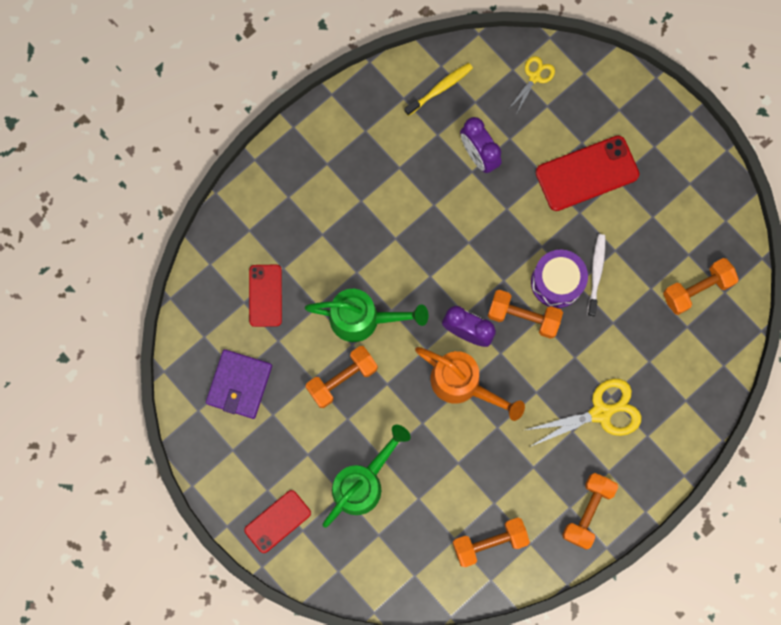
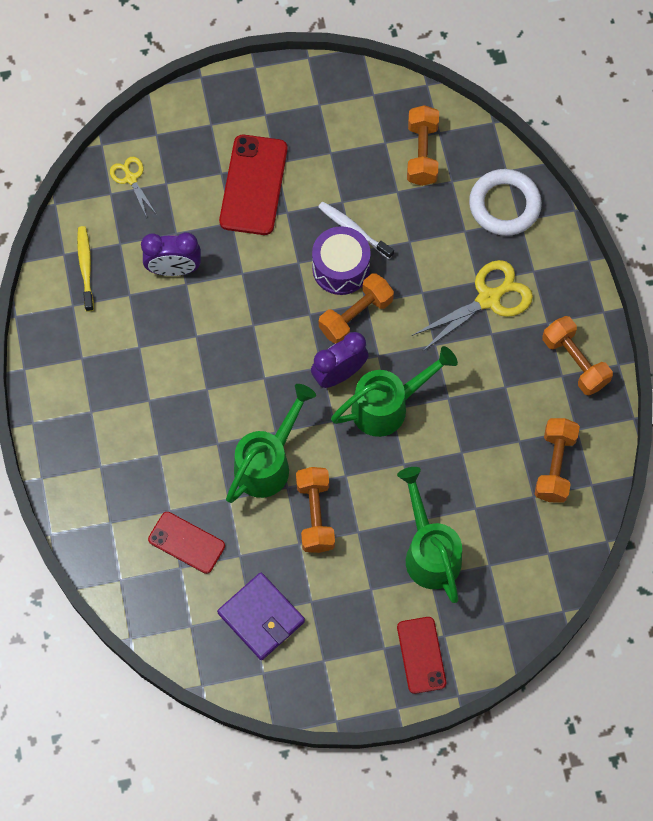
camera: 60 degrees left, 10 degrees down
(463, 385) = (388, 406): orange watering can -> green watering can
(600, 413) = (488, 299): yellow scissors -> yellow scissors turned 45 degrees clockwise
(691, 381) = (504, 205): none -> white ring

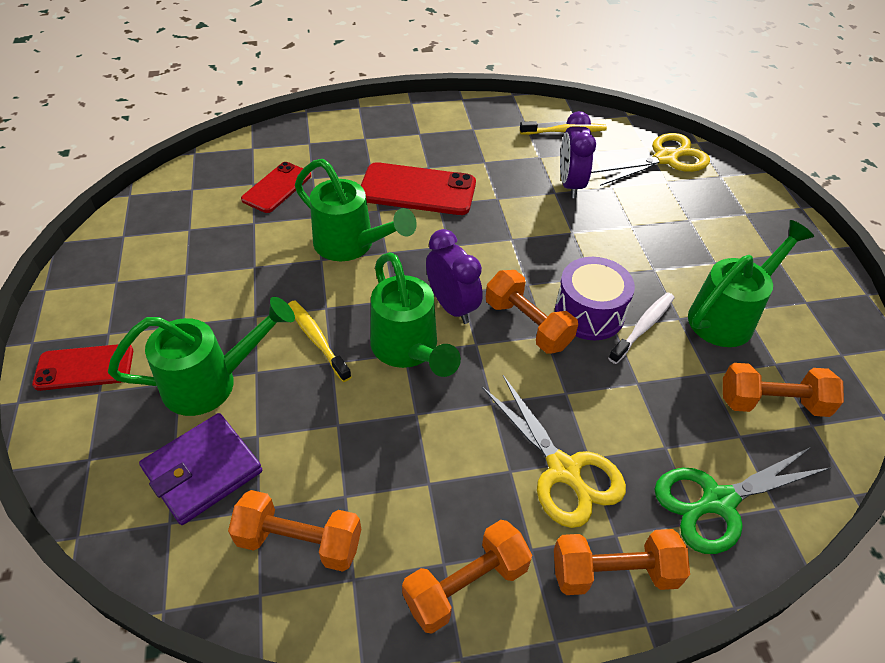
camera: 90 degrees right, 20 degrees down
(131, 178) = (665, 159): yellow scissors -> yellow scissors, size x1.78
(253, 185) = (681, 243): red phone -> red phone (417, 190)
(261, 617) = (182, 236): purple wallet -> purple wallet (203, 471)
(315, 515) = (284, 280): orange dumbbell -> orange dumbbell (614, 572)
(337, 164) = (729, 315): none -> green watering can
(381, 477) = (317, 340): none -> yellow toothbrush
(504, 205) = (718, 501): white ring -> green scissors

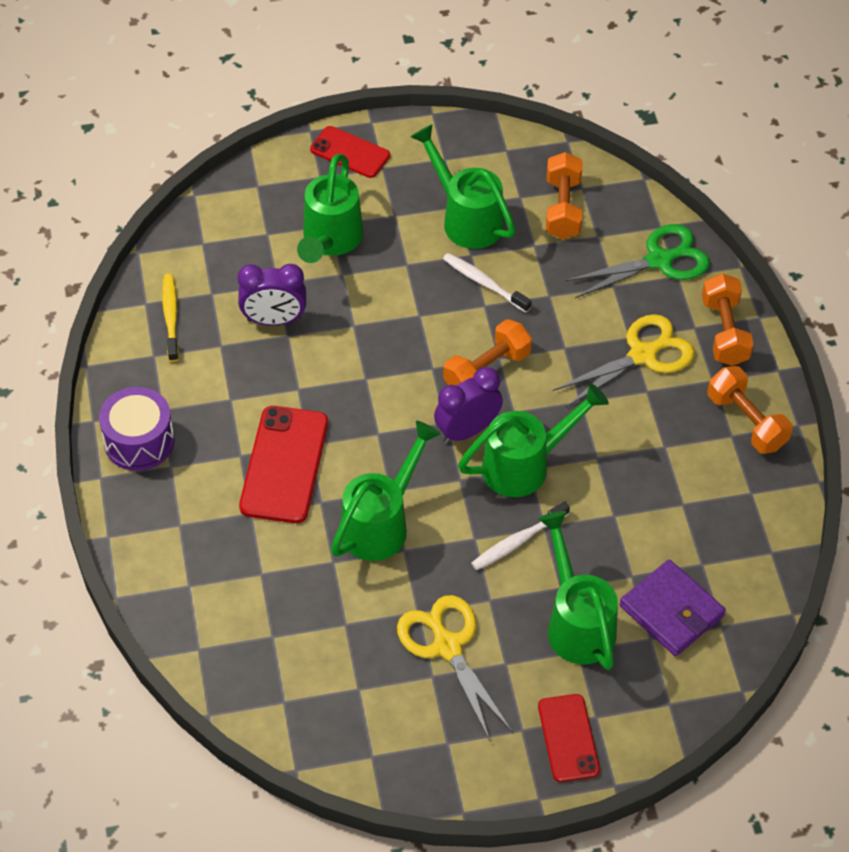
camera: 90 degrees left, 5 degrees up
(277, 187) = (281, 609): red phone -> red phone (350, 152)
(299, 541) = (726, 531): orange dumbbell -> none
(317, 340) = (518, 541): yellow toothbrush -> white toothbrush
(589, 313) = (469, 322): purple drum -> purple drum (139, 441)
(665, 159) = (227, 229): yellow scissors -> yellow scissors (448, 646)
(668, 218) = (330, 241): none -> green watering can
(718, 501) = (659, 260): green scissors -> green scissors turned 90 degrees counterclockwise

